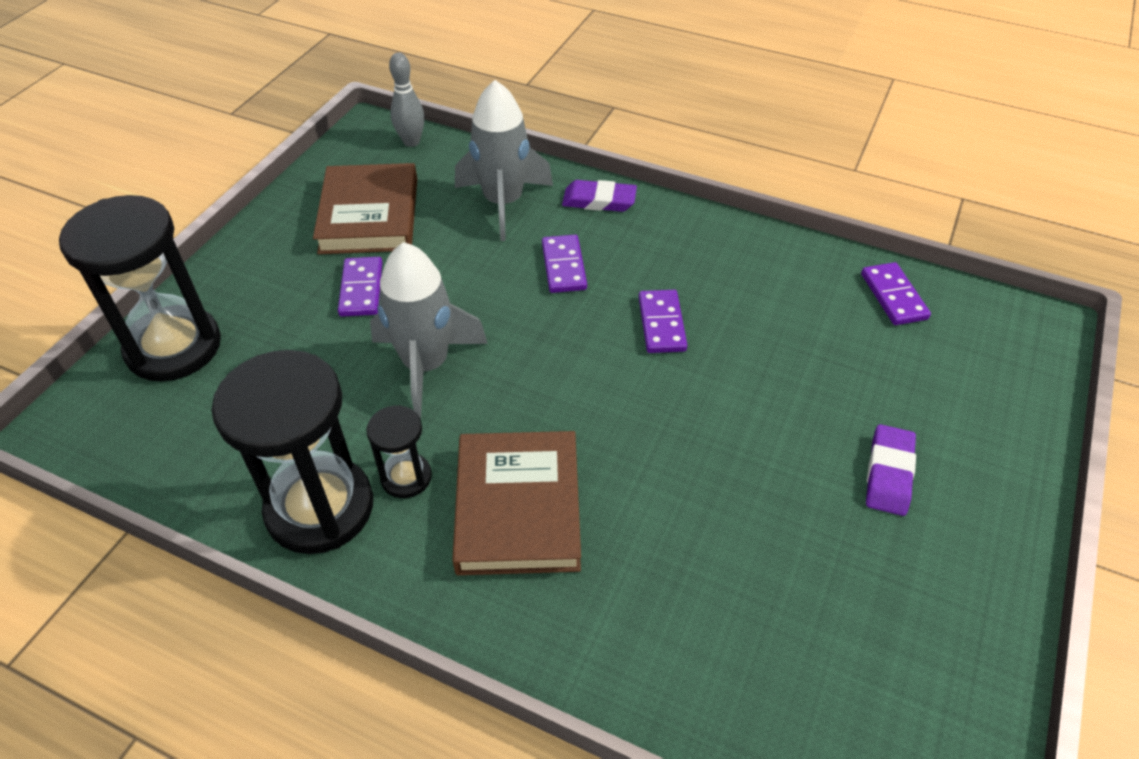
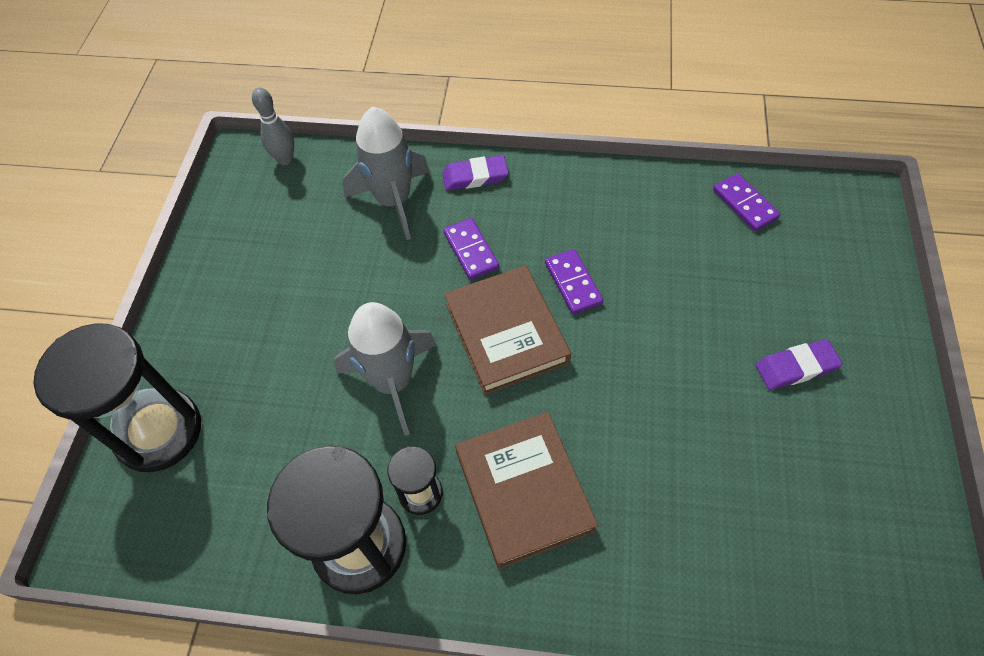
camera: 15 degrees left, 10 degrees up
(361, 289) = (304, 323): purple domino -> none
(369, 215) = (279, 246): brown book -> brown book (506, 333)
(889, 473) = (796, 367): purple eraser -> purple eraser turned 75 degrees clockwise

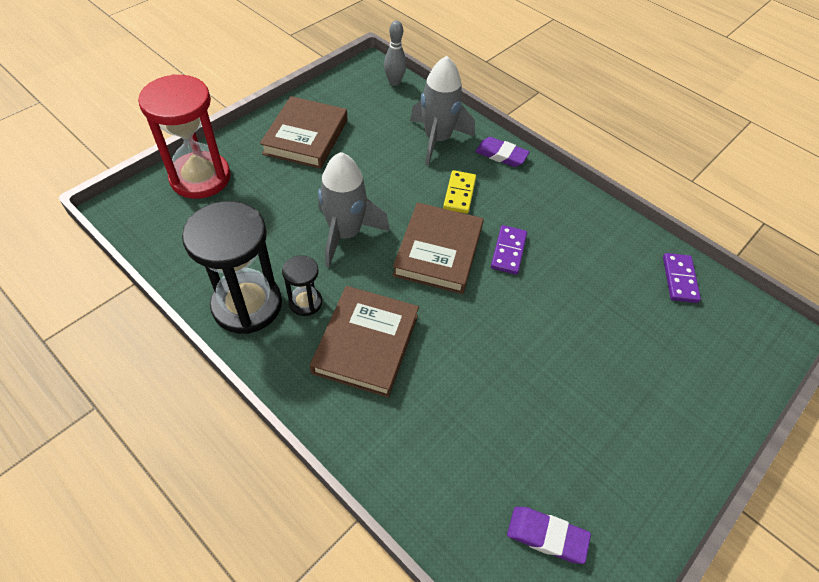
camera: 30 degrees right, 5 degrees down
(159, 431) = (200, 178): black hourglass -> red hourglass
(242, 293) = (306, 137): none -> brown book
(471, 250) = (459, 193): purple domino -> yellow domino
(796, 367) = (621, 401): purple eraser -> purple eraser (546, 536)

